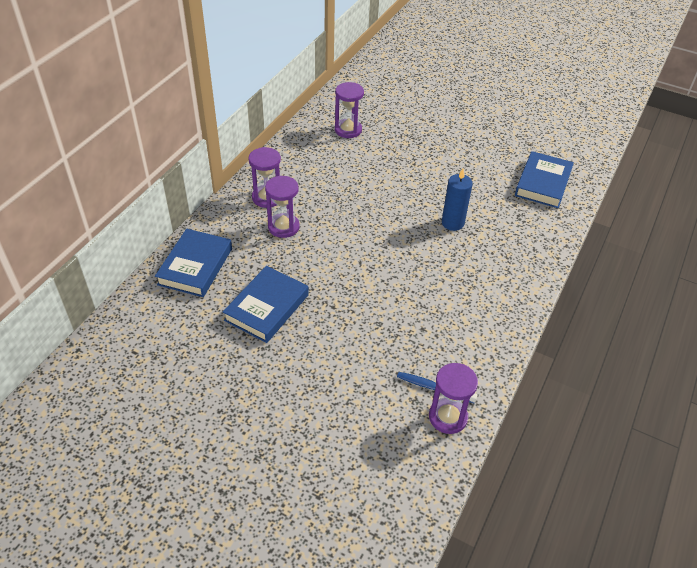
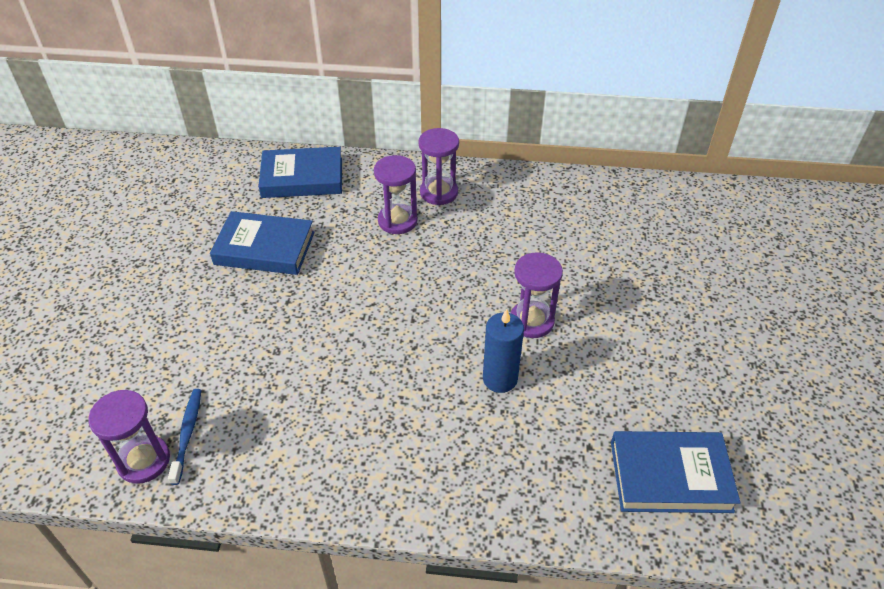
camera: 70 degrees right, 0 degrees up
(348, 130) = (617, 220): purple hourglass -> purple hourglass (531, 321)

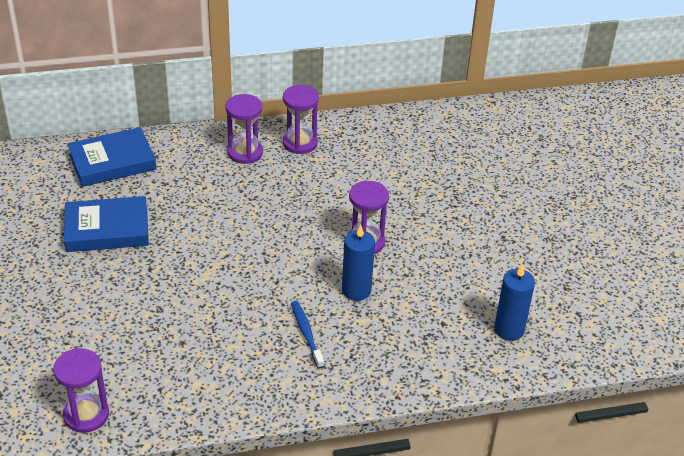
camera: 20 degrees left, 5 degrees down
(187, 434) = (113, 387): blue toothbrush -> blue toothbrush (306, 333)
(397, 221) = (218, 183): purple hourglass -> purple hourglass (300, 143)
(670, 476) = (509, 329): blue book -> blue candle

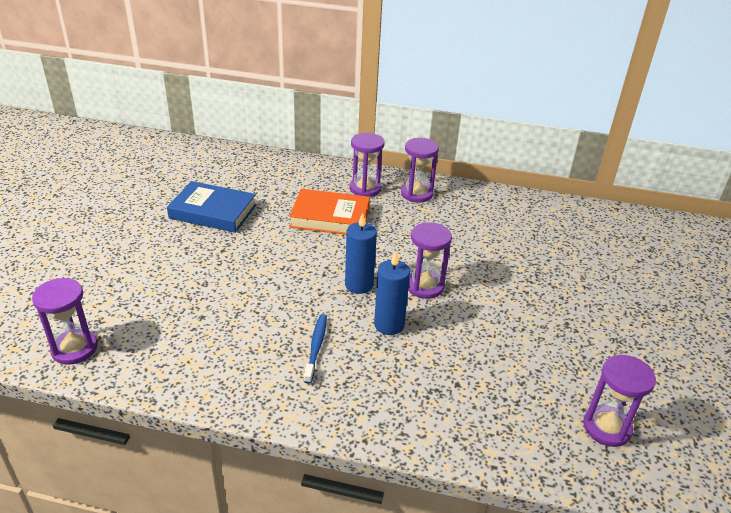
camera: 25 degrees right, 5 degrees down
(112, 162) = (255, 167): blue book -> none
(232, 197) = (330, 217): none -> orange book
(509, 329) = (525, 415): blue candle -> blue candle (359, 285)
(573, 317) = (607, 427): none -> purple hourglass

